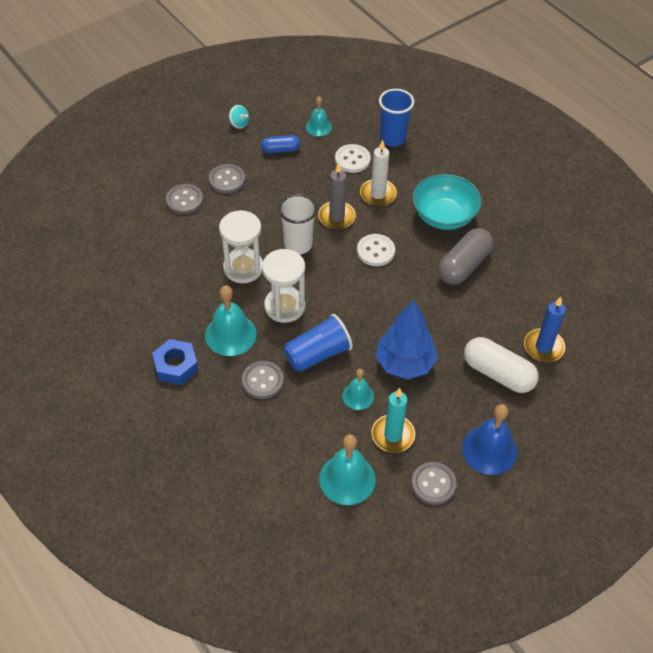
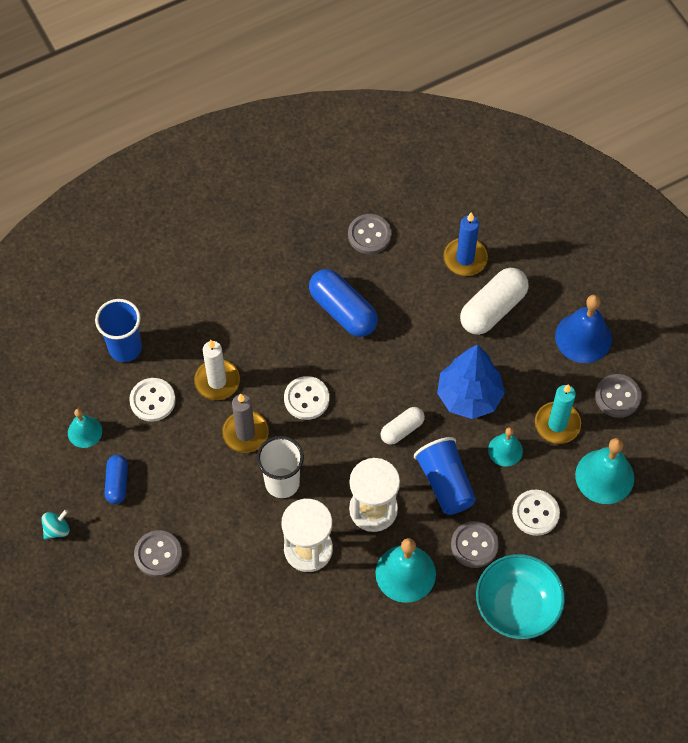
camera: 80 degrees left, 10 degrees up
(176, 366) = (442, 637): blue nut -> none
(184, 200) = (184, 610): grey button -> grey button (369, 235)
(300, 425) = (535, 513): none -> white button
(362, 318) = (402, 429): none -> white capsule
(444, 216) = (265, 316): turquoise bowl -> turquoise bowl (517, 606)
(464, 265) = (343, 310): grey capsule -> blue capsule

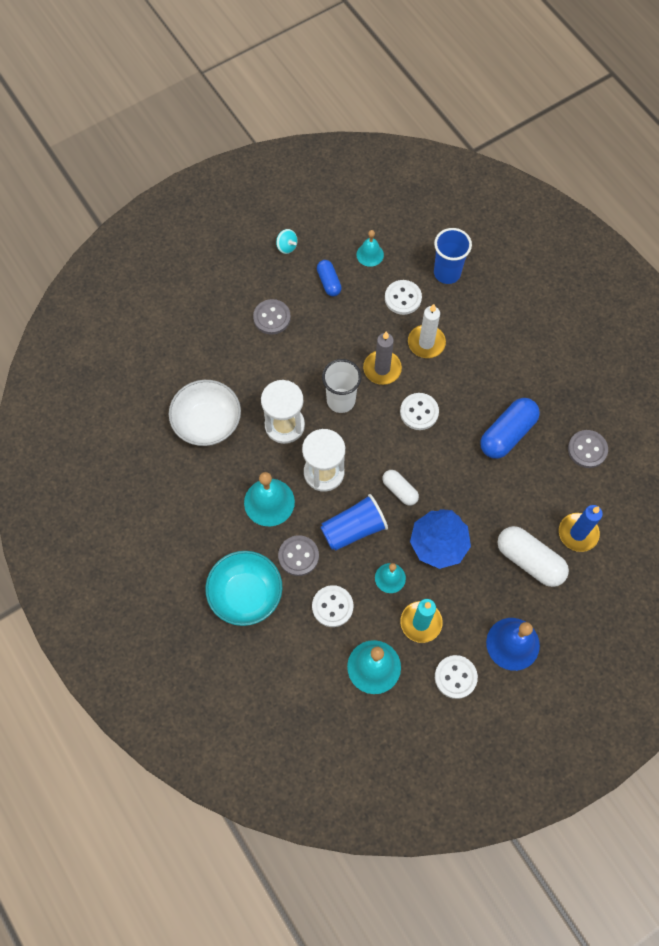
camera: 85 degrees right, 5 degrees up
(117, 483) = (329, 282): blue capsule -> blue capsule turned 75 degrees clockwise
(295, 640) = (207, 423): none -> white bowl
(617, 397) = (455, 677): grey button -> white button

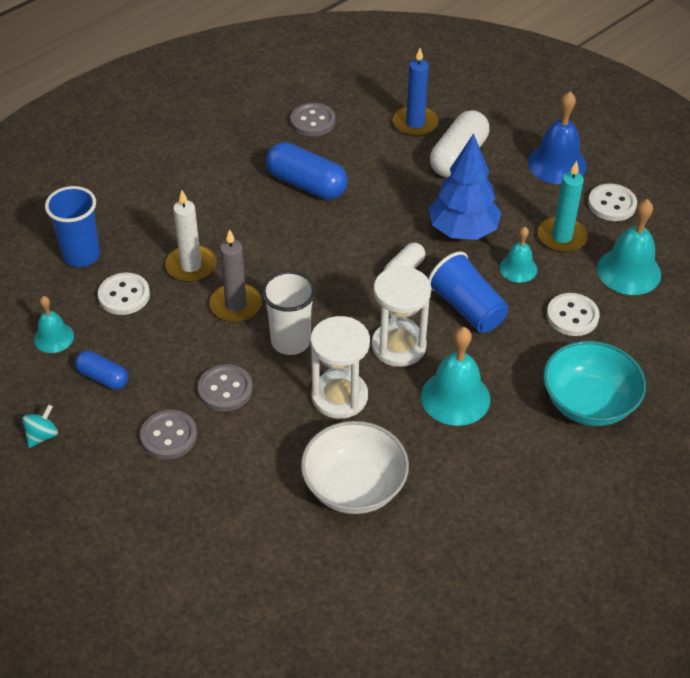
camera: 100 degrees left, 20 degrees down
(298, 556) = (519, 357): grey button -> grey button (225, 389)
(329, 282) = (103, 377): blue capsule -> blue capsule turned 60 degrees clockwise
(419, 412) = (293, 263): white button -> none

